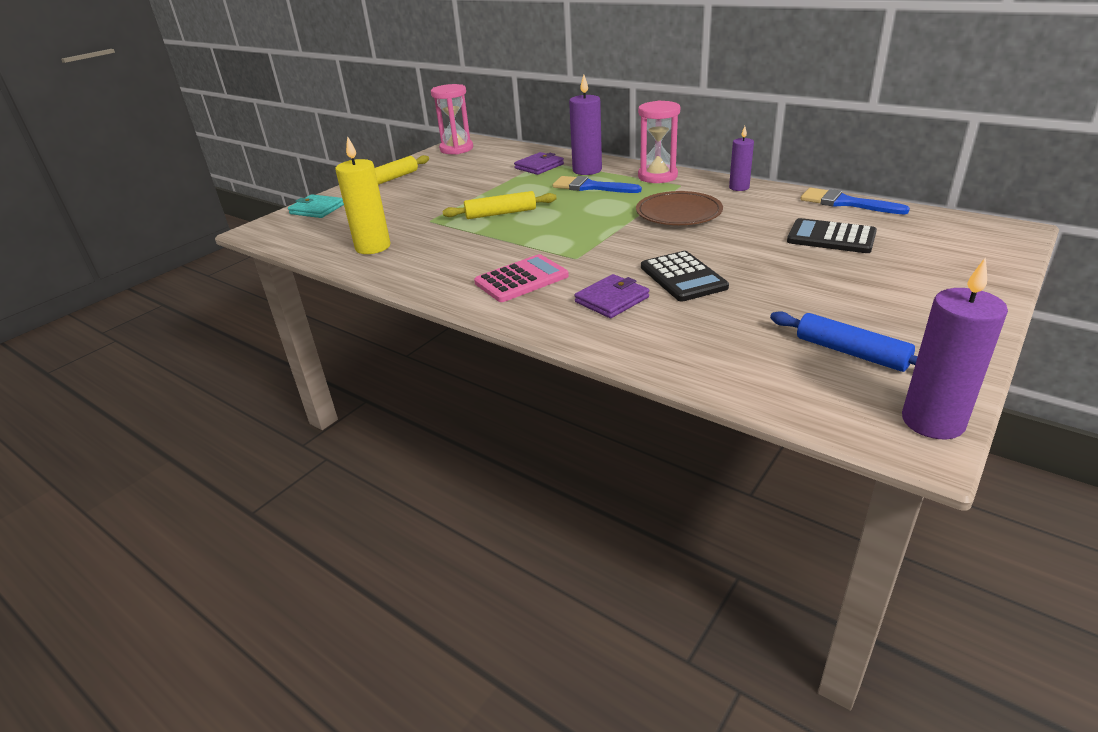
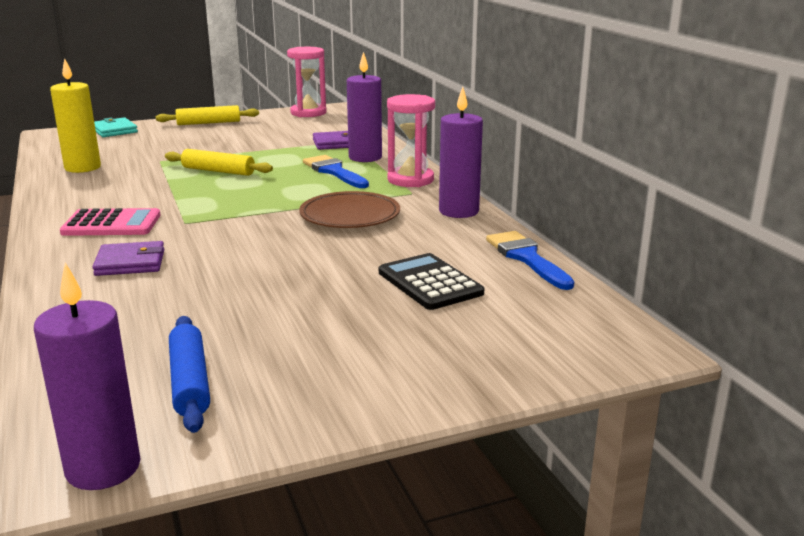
camera: 30 degrees right, 10 degrees down
(683, 277) = (221, 267): black calculator -> none
(739, 187) = (458, 211): purple candle -> purple candle, size x1.64

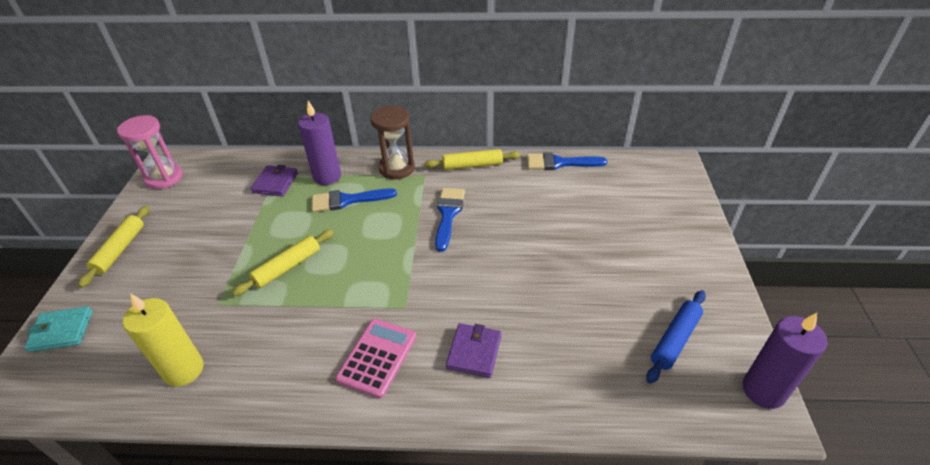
camera: 65 degrees left, 20 degrees up
(189, 382) = (675, 340): blue rolling pin -> blue rolling pin turned 60 degrees counterclockwise
(350, 215) = (448, 214): brown plate -> blue brush
(410, 180) = (397, 168): pink hourglass -> brown hourglass
(430, 283) = (577, 209): black calculator -> none
(458, 211) = (472, 165): purple candle -> yellow rolling pin

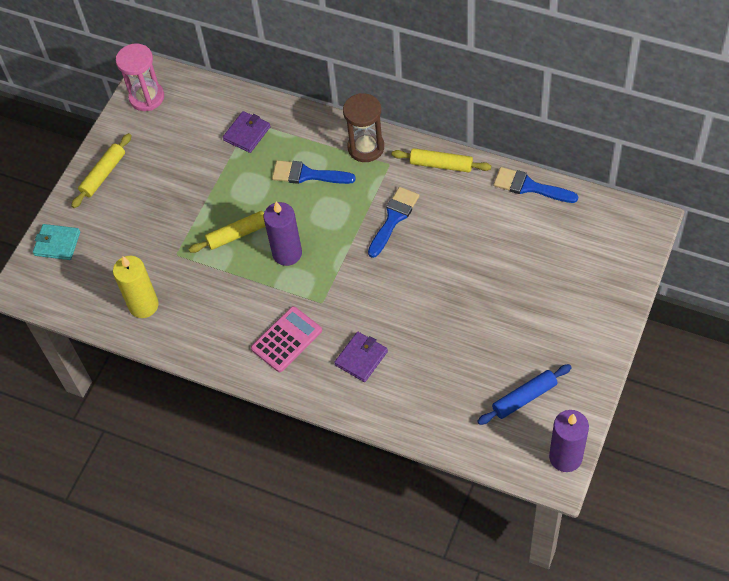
camera: 25 degrees right, 15 degrees up
(327, 176) = (296, 139): purple candle -> purple candle (287, 253)

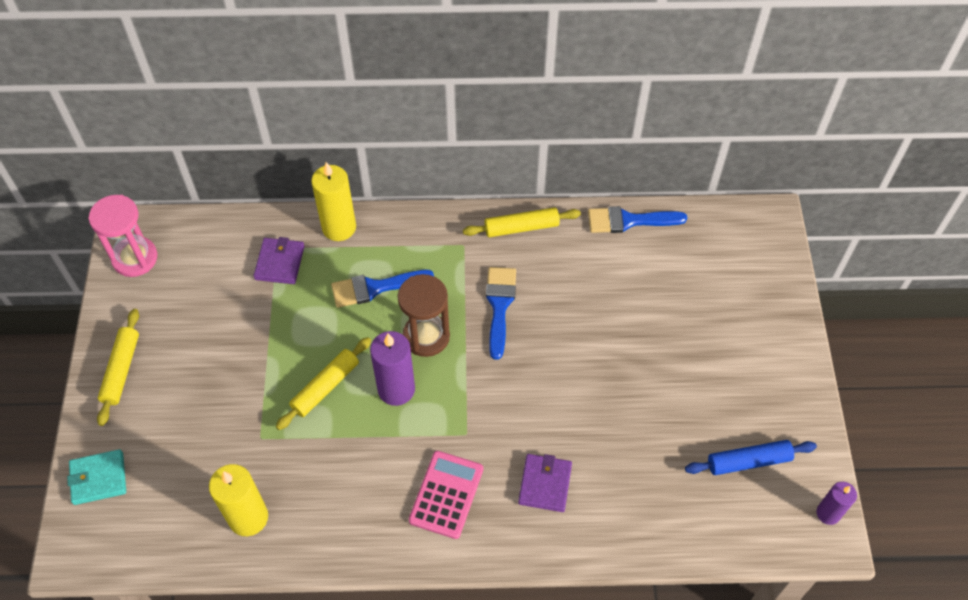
camera: 30 degrees left, 0 degrees up
(302, 121) = (339, 227): none -> yellow candle
(366, 147) = (427, 235): brown hourglass -> brown hourglass (426, 336)
(524, 398) = (748, 461): blue rolling pin -> blue rolling pin turned 45 degrees clockwise
(565, 457) = (828, 513): purple candle -> purple candle, size x0.61

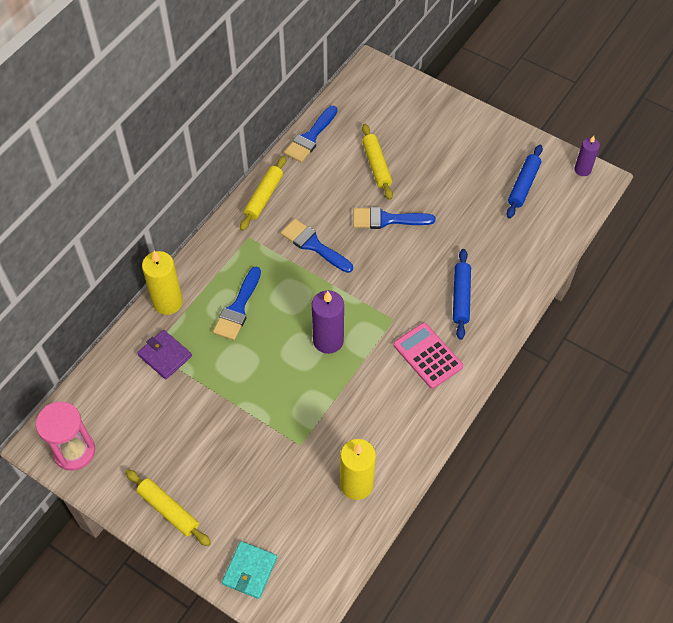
camera: 55 degrees left, 0 degrees up
(325, 387) = (292, 382): yellow rolling pin -> yellow rolling pin (376, 165)
(426, 336) = (302, 300): brown hourglass -> none
(545, 484) = (461, 297): purple wallet -> blue rolling pin
(586, 352) = (387, 219): none -> blue brush

